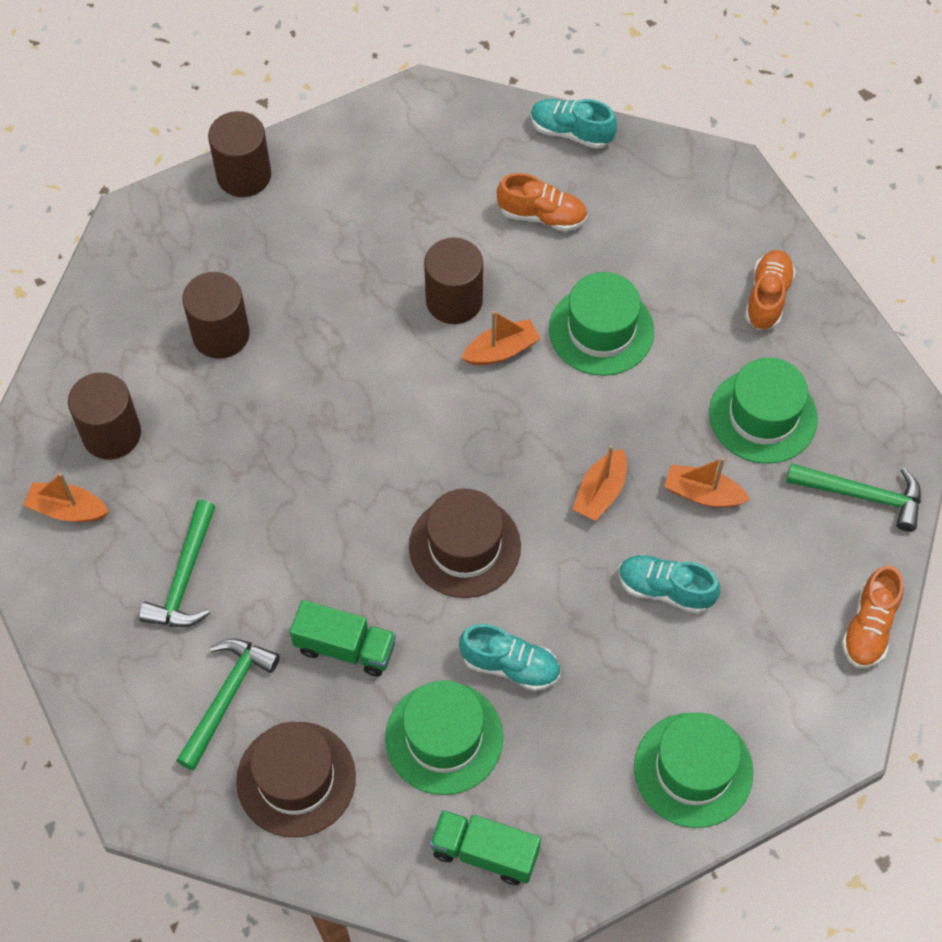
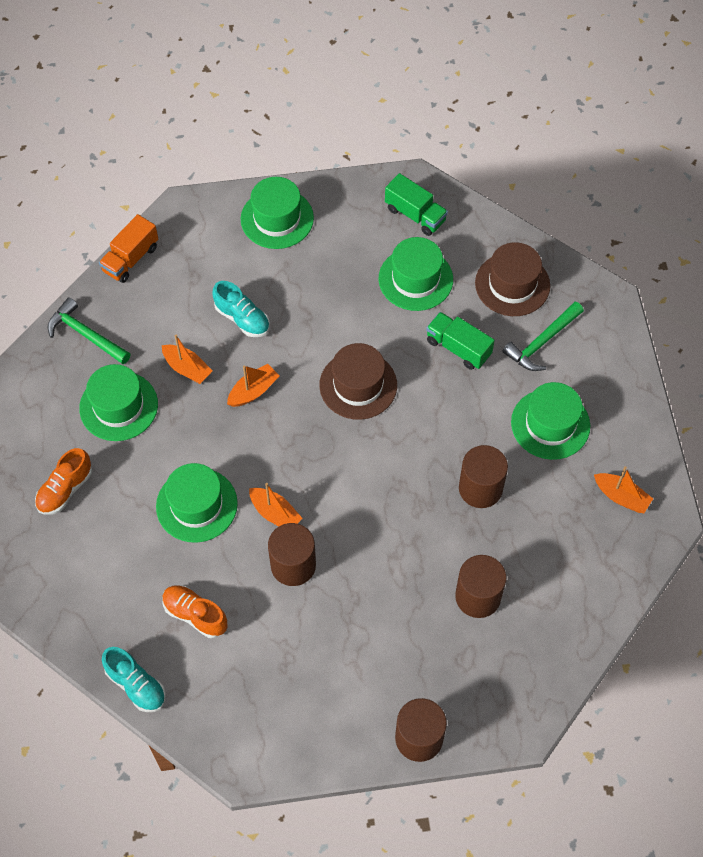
camera: 160 degrees left, 0 degrees up
(111, 434) = (578, 543): brown cylinder -> brown cylinder (480, 488)
(185, 578) = (550, 424): green hammer -> green hat
(501, 350) = (275, 513): orange boat -> orange boat turned 135 degrees counterclockwise
(510, 666) = (359, 305): turquoise shoe -> none
(869, 627) = (131, 259): orange shoe -> orange truck

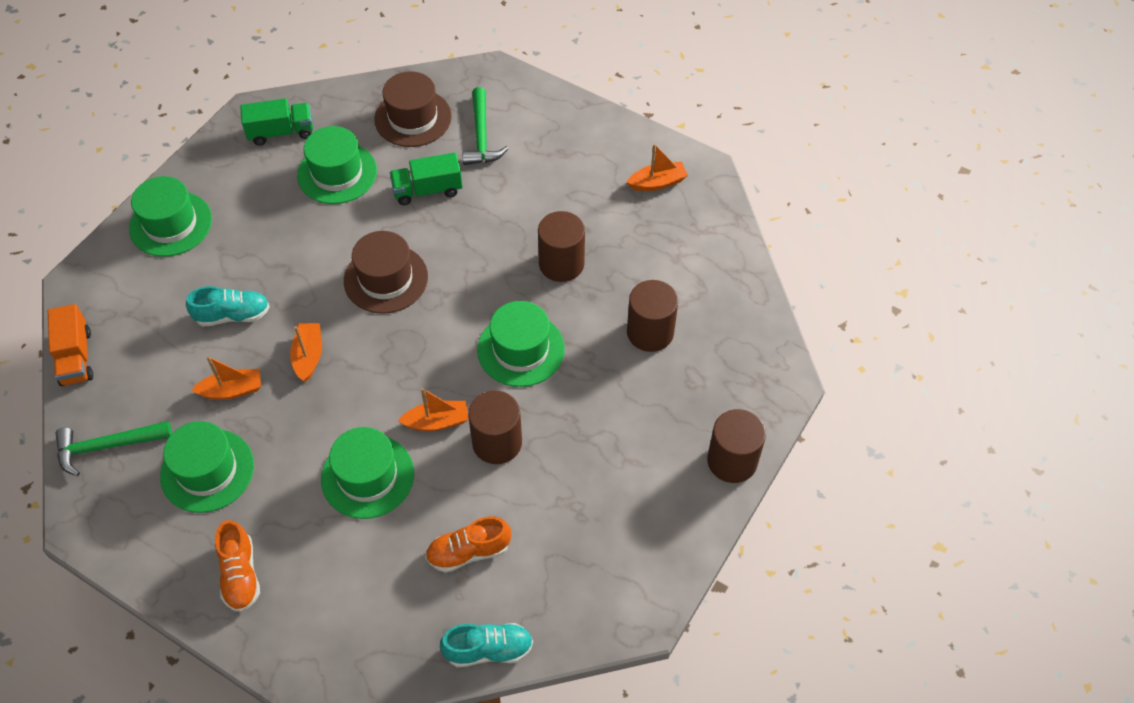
camera: 50 degrees left, 5 degrees down
(550, 424) = (554, 181): green hat -> green hat (521, 349)

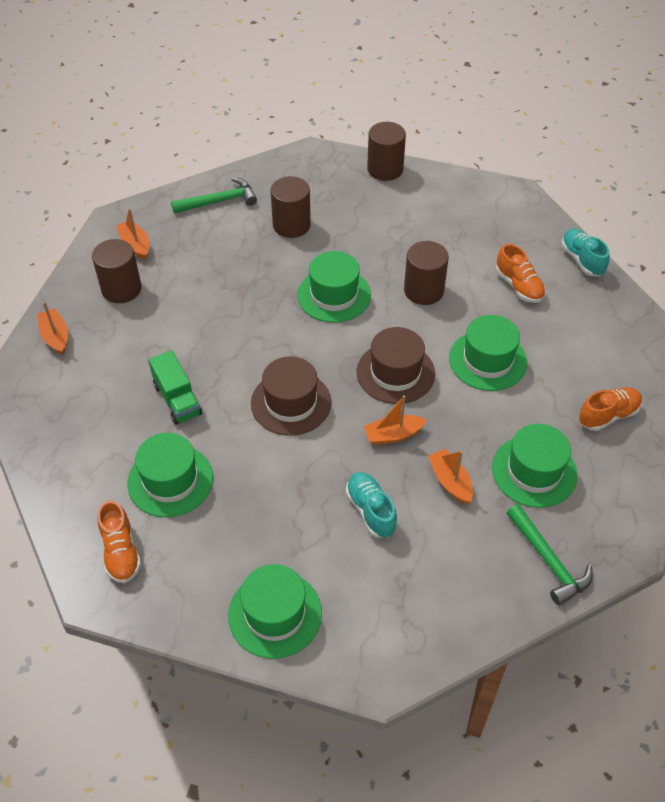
camera: 105 degrees left, 5 degrees down
(76, 357) = (468, 634): orange truck -> none
(281, 132) = (121, 552): green truck -> orange shoe
(413, 118) = (82, 437): brown hat -> brown hat (395, 373)
(437, 422) = (421, 330): orange boat -> orange boat (56, 336)
(481, 136) = (99, 375): green hammer -> green hammer (219, 201)
(561, 264) = (239, 288): brown cylinder -> brown cylinder (121, 289)

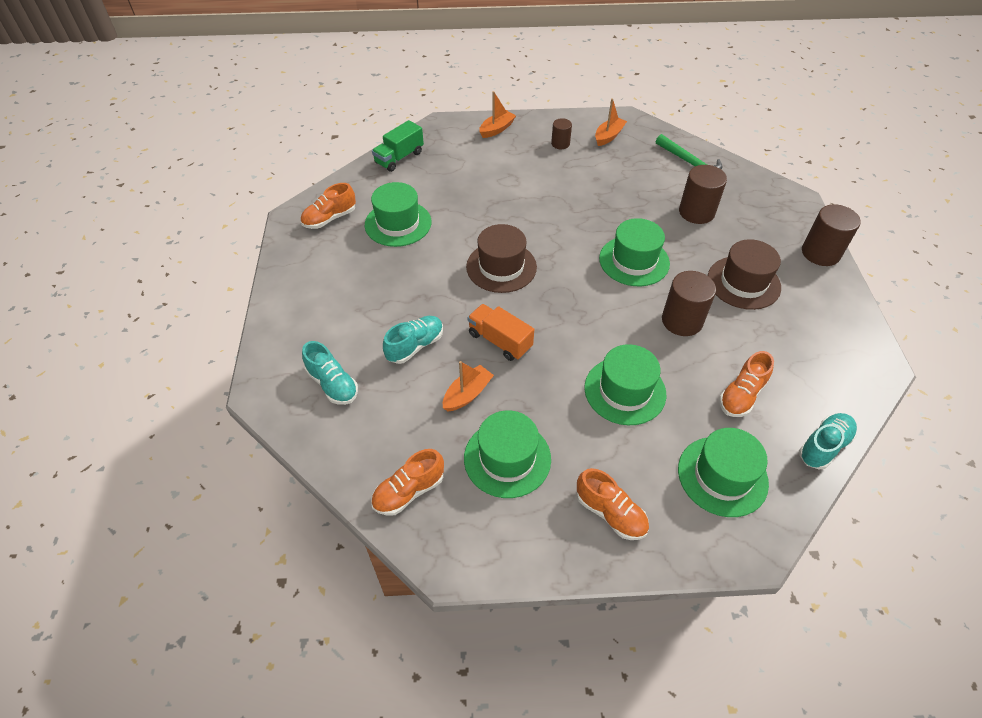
camera: 70 degrees right, 0 degrees up
(121, 289) = (560, 144): brown cylinder -> brown cylinder, size x0.57
(177, 399) = (472, 204): green truck -> green truck (399, 158)
(275, 614) = (302, 313): green hat -> green hat (722, 476)
(393, 435) = (500, 341): orange boat -> orange truck
(394, 601) = (333, 384): none -> turquoise shoe
(395, 373) = (570, 325): brown hat -> brown hat (743, 282)
(548, 560) = (409, 491): green hammer -> orange shoe

